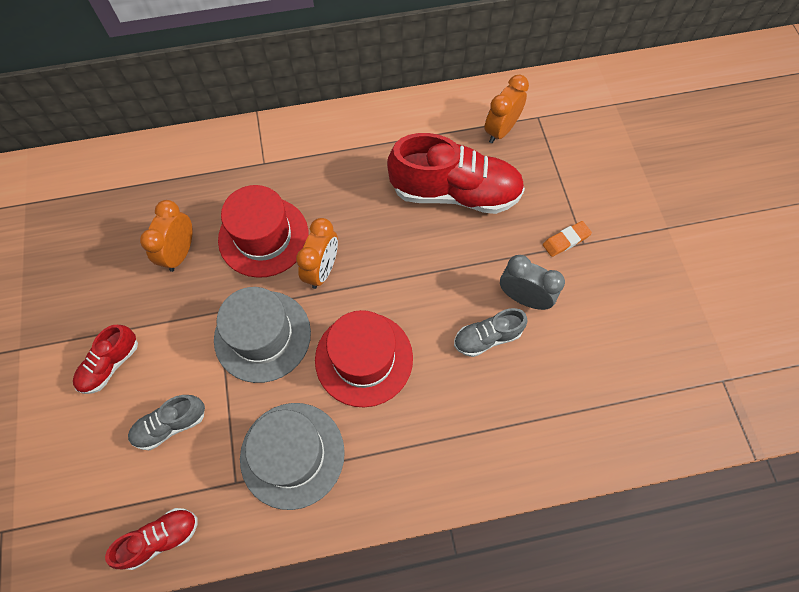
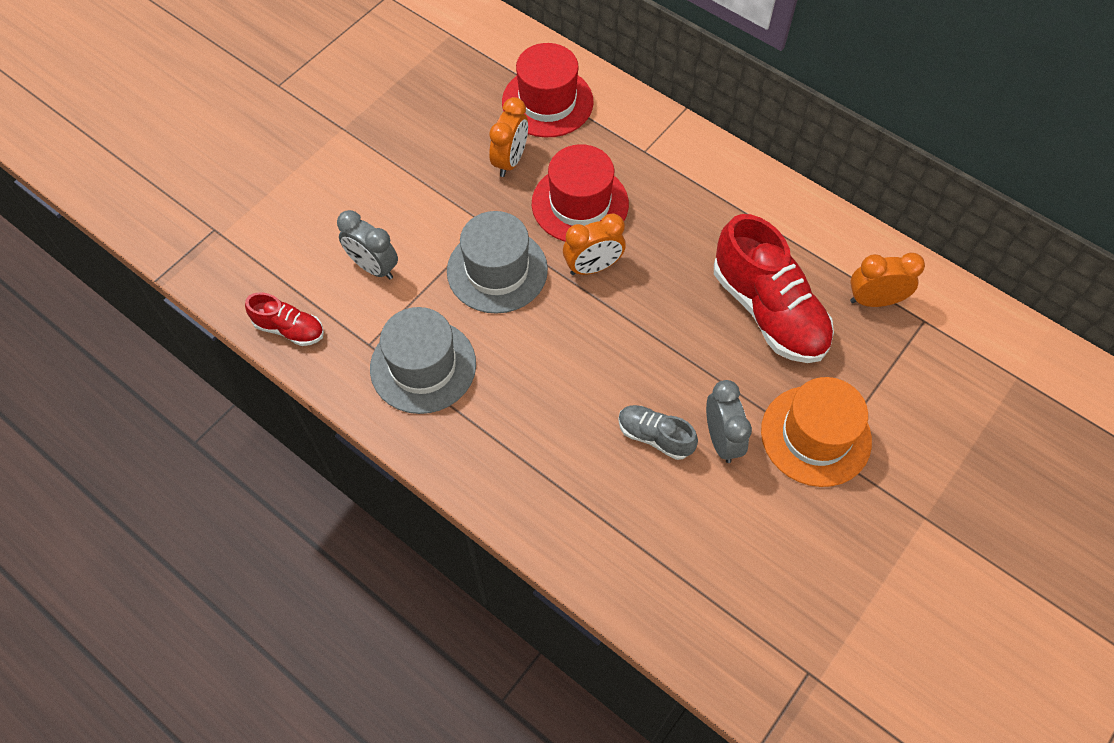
camera: 50 degrees right, 5 degrees down
(110, 364) = (382, 192): red shoe -> none
(171, 425) = (373, 267): grey shoe -> grey clock
(180, 253) = (510, 161): orange clock -> orange clock turned 135 degrees clockwise
(364, 359) = (546, 356): red hat -> red hat (547, 102)
(566, 240) = (815, 435): orange eraser -> orange hat

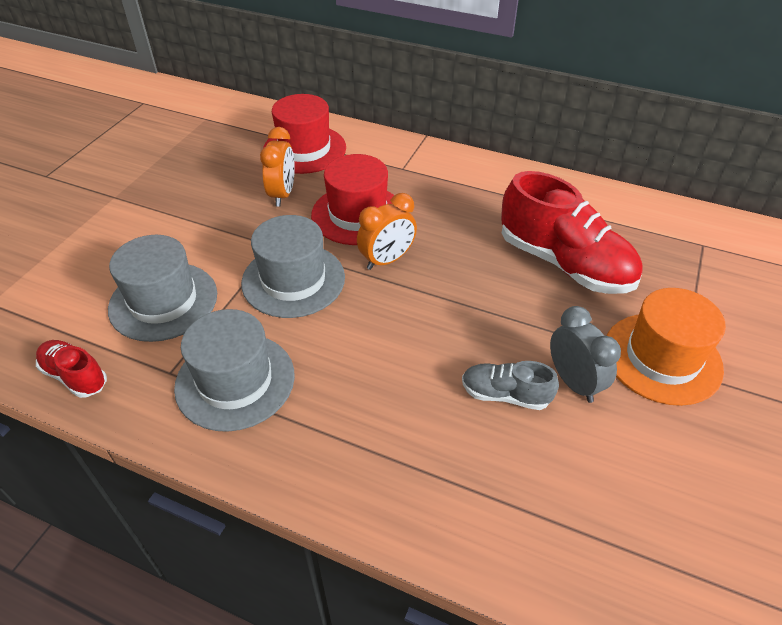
camera: 15 degrees left, 15 degrees down
(289, 329) = (75, 376): red shoe -> red shoe turned 150 degrees counterclockwise
(373, 267) = (163, 301): grey clock -> grey hat
(874, 300) = (652, 238): orange clock -> none

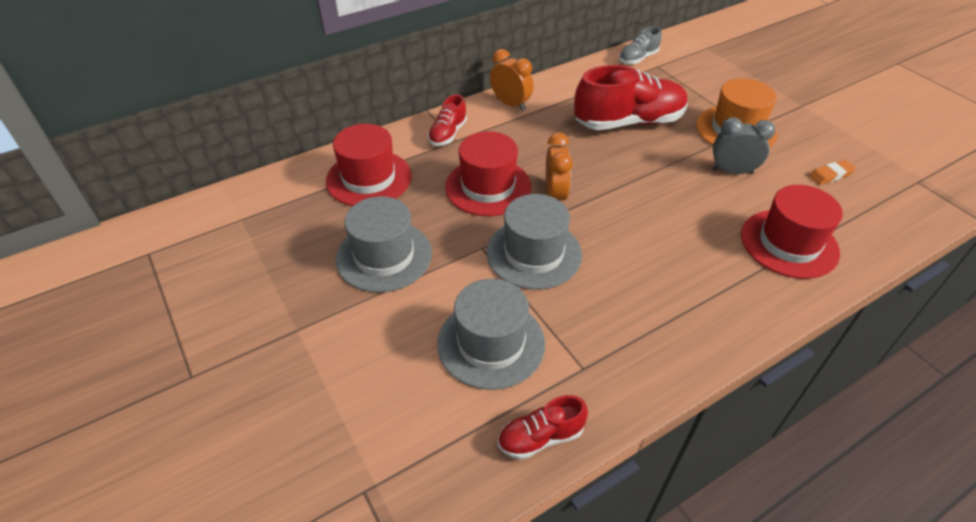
camera: 55 degrees left, 0 degrees up
(235, 381) = (621, 330): grey hat -> grey hat (384, 256)
(282, 194) = (418, 216): orange clock -> orange clock (510, 104)
(406, 160) = (448, 134): none -> red shoe
(489, 483) = (789, 243): none -> red hat
(505, 395) = (724, 203): grey shoe -> grey shoe (638, 58)
(680, 490) = (831, 175): none -> orange eraser

